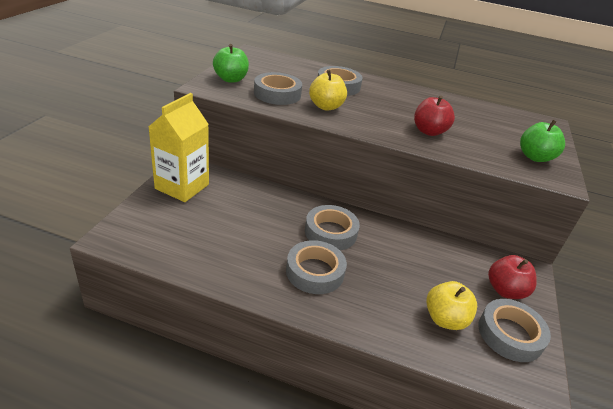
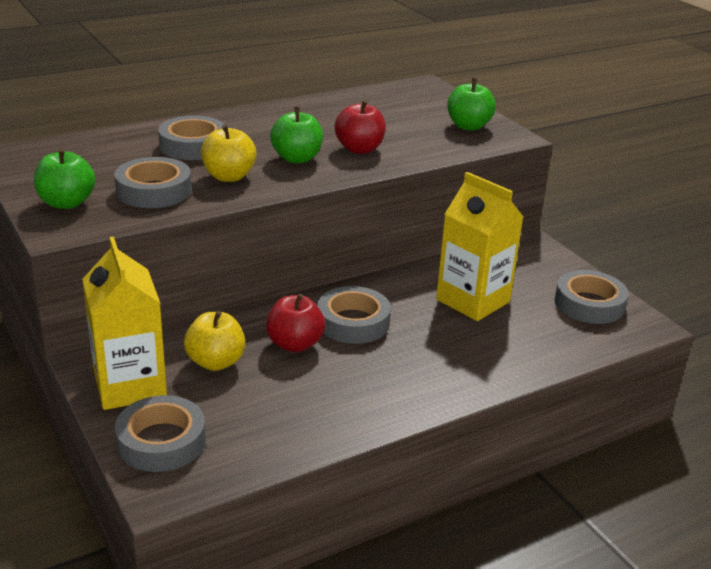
camera: 45 degrees left, 5 degrees down
(315, 272) = (398, 365): grey tape -> grey tape (161, 441)
(380, 117) = (297, 158): none -> green apple
(424, 272) = (473, 301): none -> yellow carton
(445, 319) = (539, 326): yellow apple -> yellow apple (216, 362)
(505, 290) = (542, 273): red apple -> red apple (295, 344)

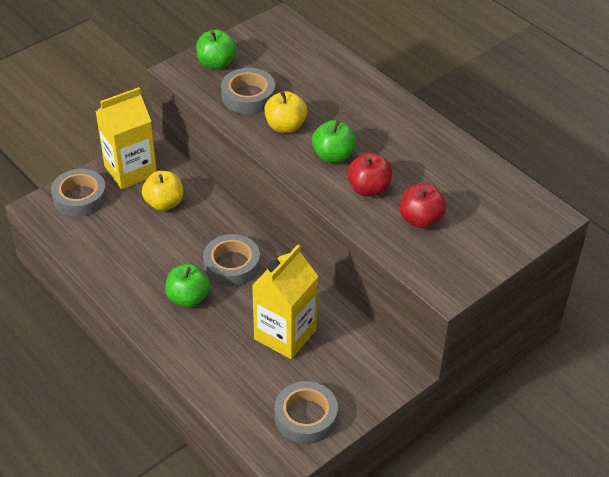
camera: 80 degrees right, 15 degrees up
(193, 146) = (332, 97): grey tape -> none
(295, 344) = (195, 238): red apple -> red apple (420, 219)
(468, 126) = (456, 255): green apple -> green apple (188, 298)

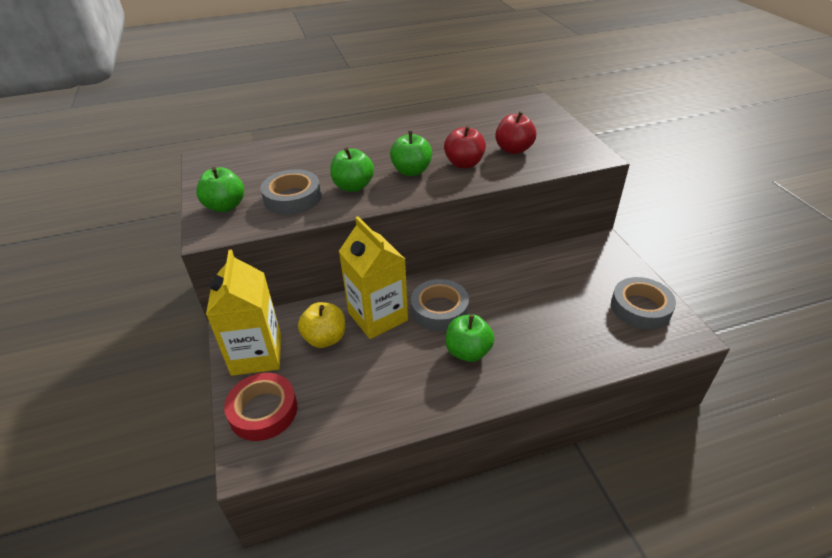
camera: 65 degrees left, 5 degrees down
(80, 197) = (263, 411): grey tape -> red tape
(285, 126) = (353, 186): yellow apple -> green apple
(285, 334) = (541, 296): yellow carton -> yellow carton (378, 316)

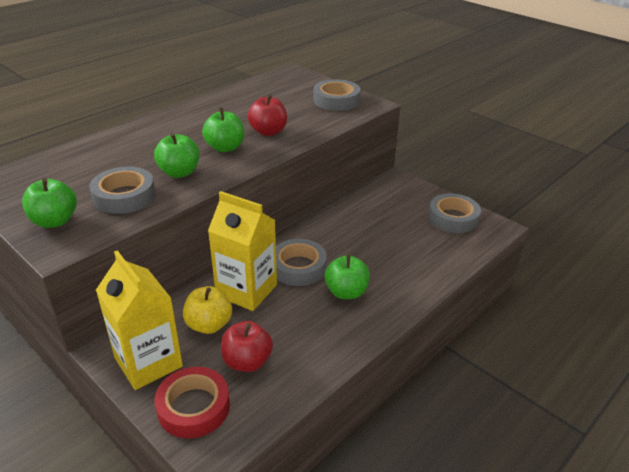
camera: 30 degrees left, 5 degrees down
(513, 149) = (302, 112): red apple -> red apple (247, 361)
(559, 144) = (336, 100): none -> grey tape

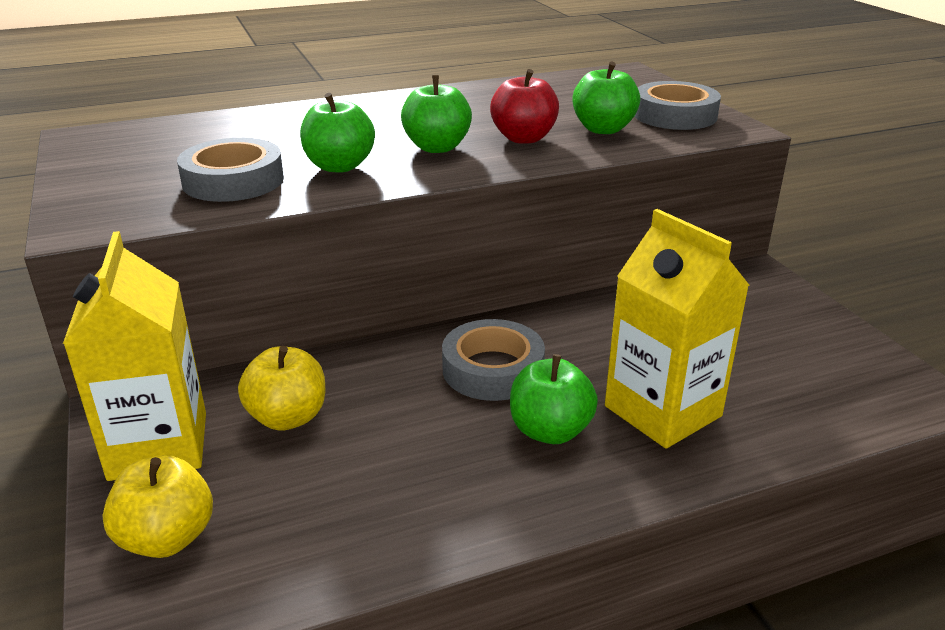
camera: 25 degrees right, 5 degrees down
(55, 221) = (113, 192): green apple -> green apple (603, 129)
(193, 407) = (167, 538): red tape -> yellow apple
(246, 290) = (383, 382): yellow carton -> yellow carton (662, 411)
(247, 361) = (303, 493): red apple -> none
(453, 218) = (837, 359): grey tape -> none

